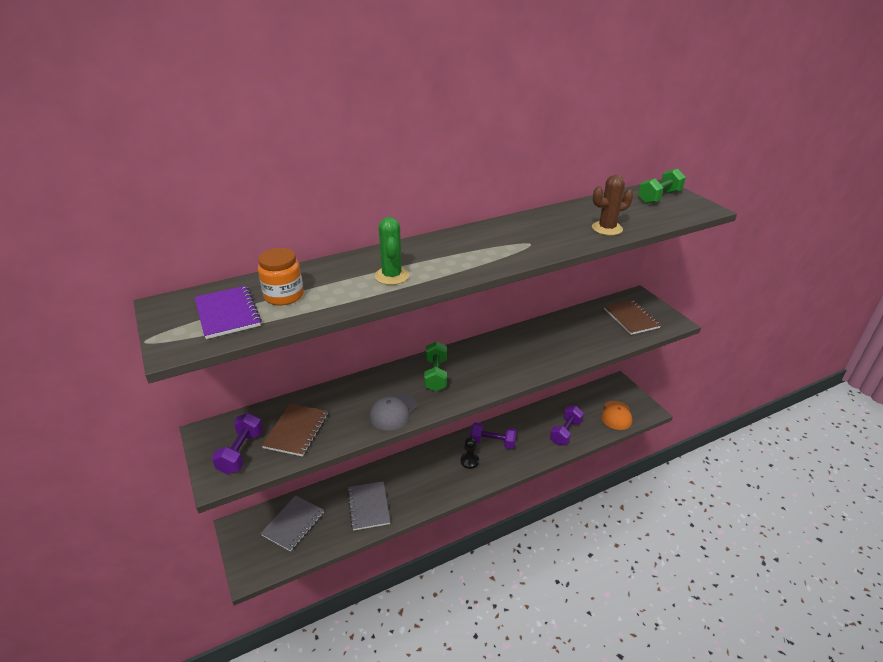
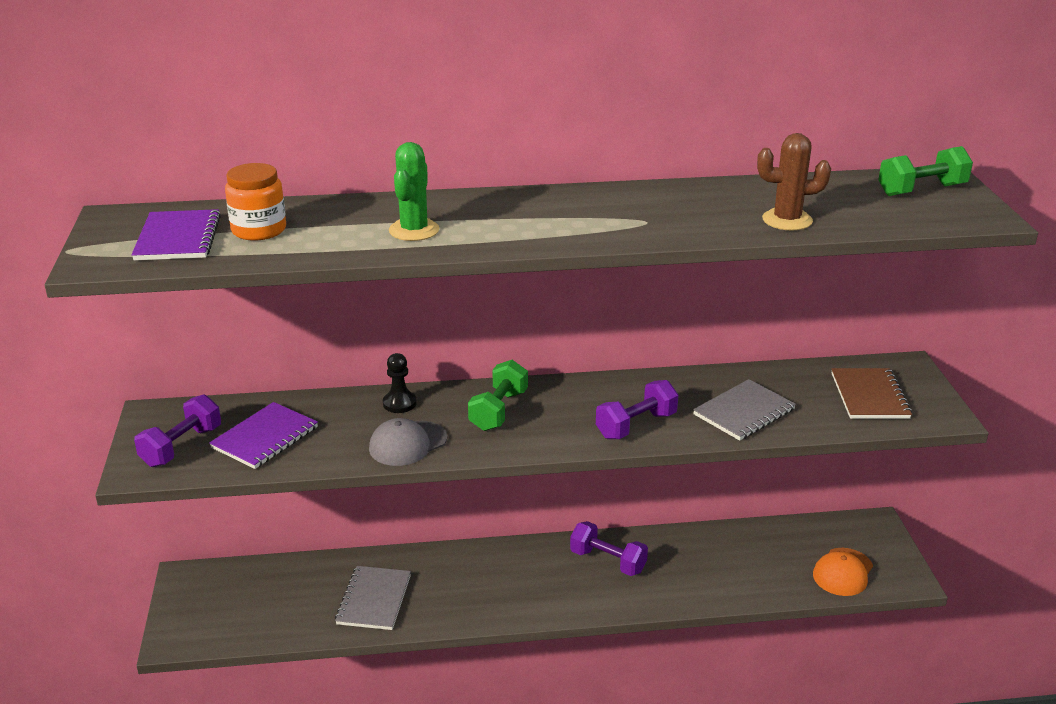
camera: 20 degrees right, 5 degrees down
(293, 524) = (260, 594): grey notebook -> grey notebook (744, 412)
(296, 431) = (265, 437): brown notebook -> purple notebook
(469, 461) = (556, 578): black pawn -> black pawn (399, 403)
(565, 432) = (738, 575): purple dumbbell -> purple dumbbell (636, 425)

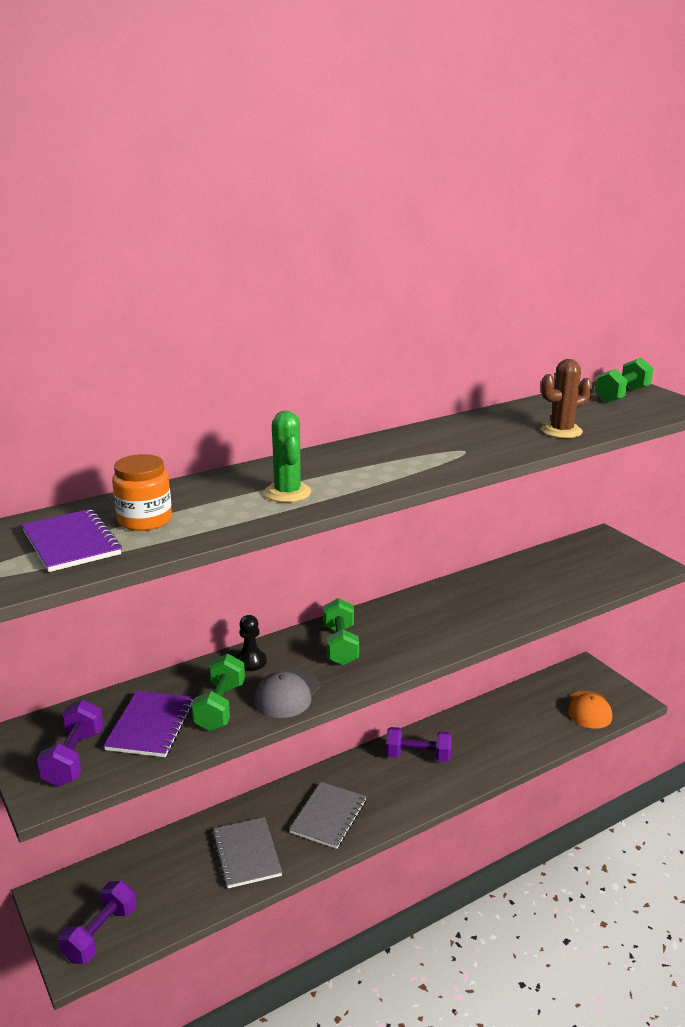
camera: 25 degrees left, 5 degrees down
(337, 438) = (220, 707): none -> green dumbbell
(636, 425) = (458, 628): purple dumbbell -> purple dumbbell (100, 934)
(744, 412) = (526, 597): grey notebook -> grey notebook (328, 816)
(869, 396) = (598, 563): brown notebook -> none

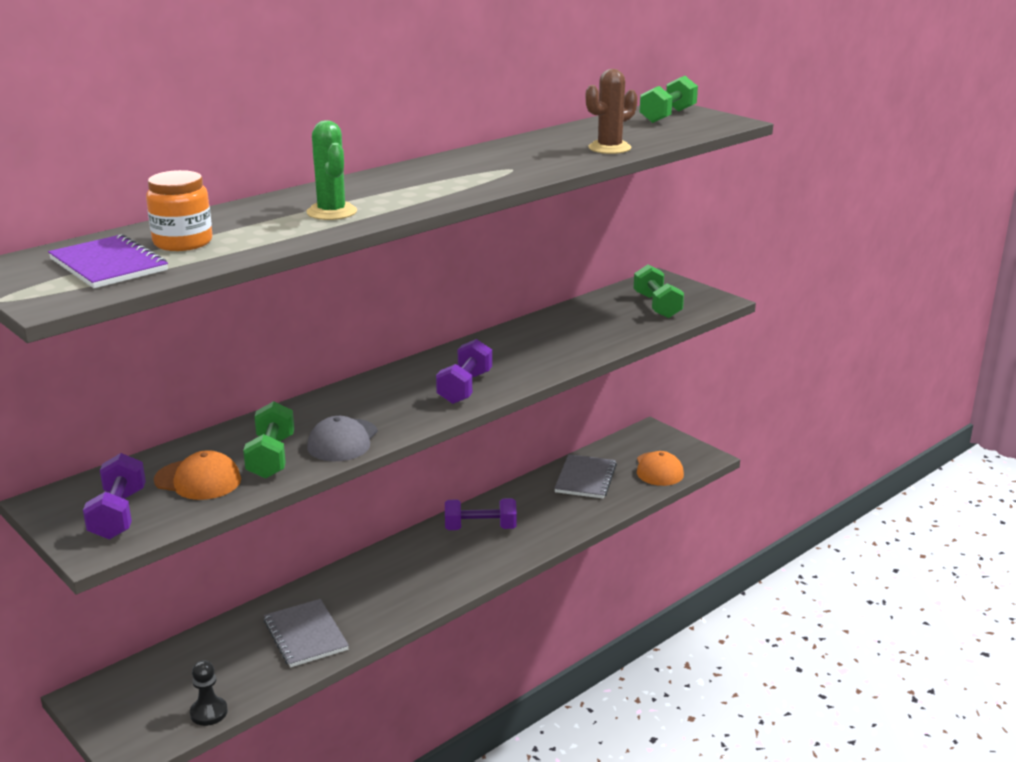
camera: 10 degrees left, 0 degrees up
(100, 934) = (154, 724): purple dumbbell -> purple dumbbell (465, 388)
(151, 726) = (198, 480): purple notebook -> orange cap
(250, 662) = (296, 416): black pawn -> black pawn (209, 712)
(328, 816) = (390, 592): grey notebook -> grey notebook (585, 478)
(340, 645) = (392, 394): green dumbbell -> green dumbbell (657, 306)

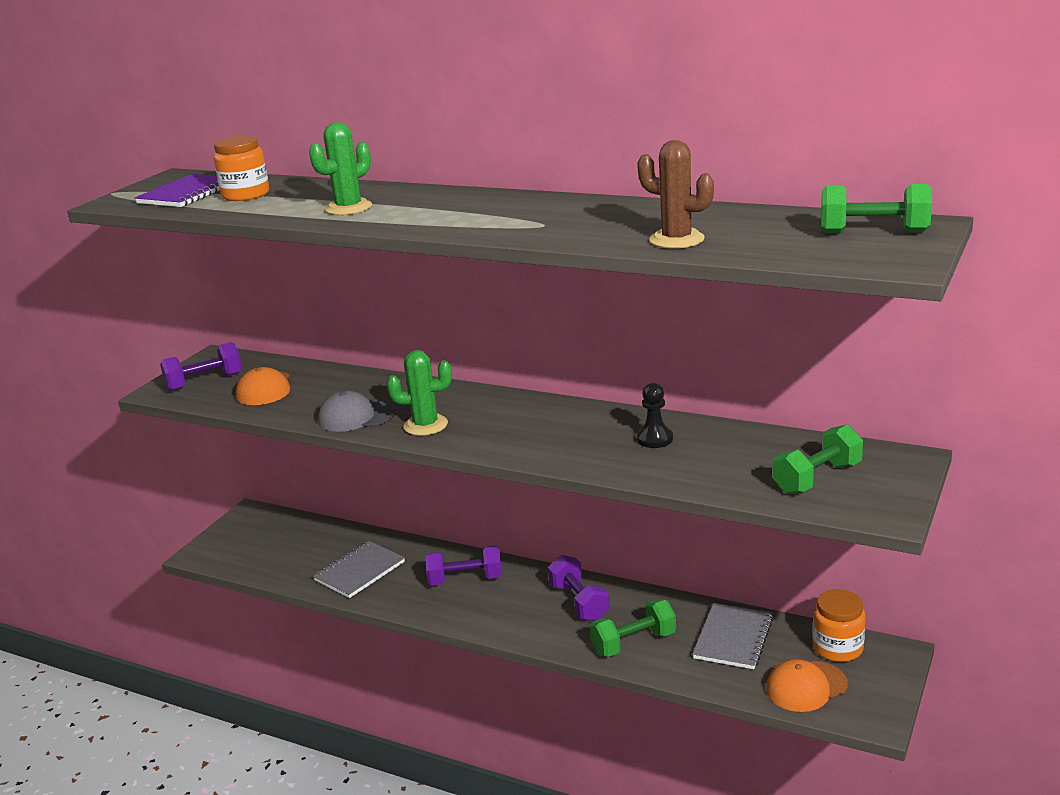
camera: 70 degrees right, 0 degrees up
(209, 712) = (249, 567): black pawn -> black pawn (654, 439)
(271, 457) = (312, 400): green dumbbell -> green dumbbell (633, 642)
(407, 412) = (425, 425): none -> green cactus
(465, 388) = (495, 435): purple dumbbell -> purple dumbbell (465, 579)
(585, 478) = (733, 638): grey notebook -> grey notebook turned 60 degrees counterclockwise
(628, 446) = (837, 648): none -> orange jar

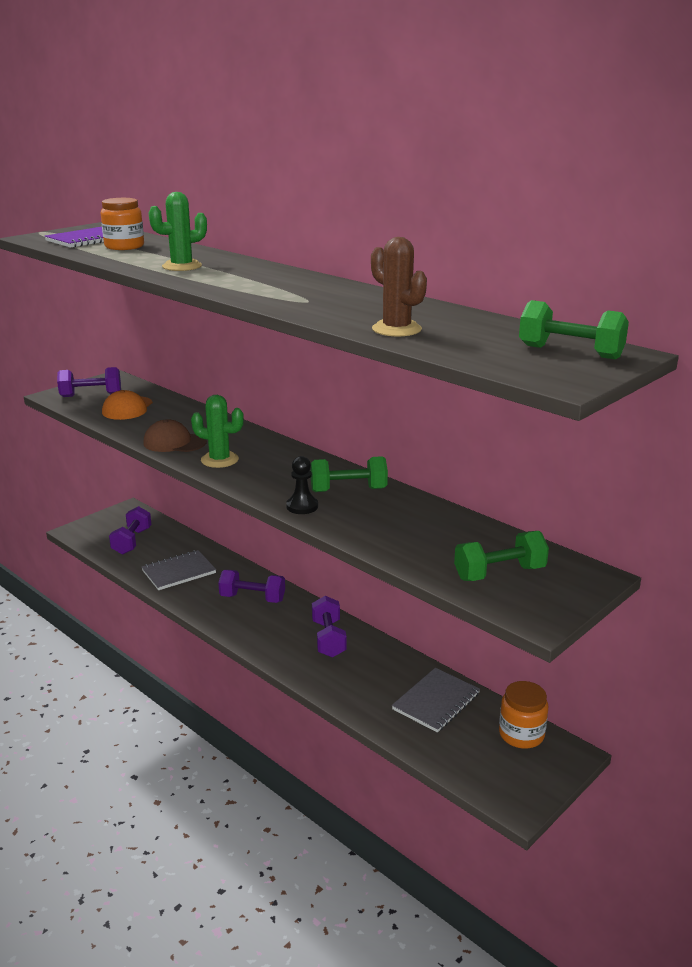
camera: 15 degrees right, 0 degrees up
(279, 550) = (132, 541): none -> purple dumbbell
(355, 417) = (174, 442): grey cap -> brown cap
(633, 642) = (352, 683): green dumbbell -> green dumbbell (348, 490)
(654, 439) = (388, 510): black pawn -> black pawn (302, 506)
(806, 686) = (473, 760): orange cap -> none

